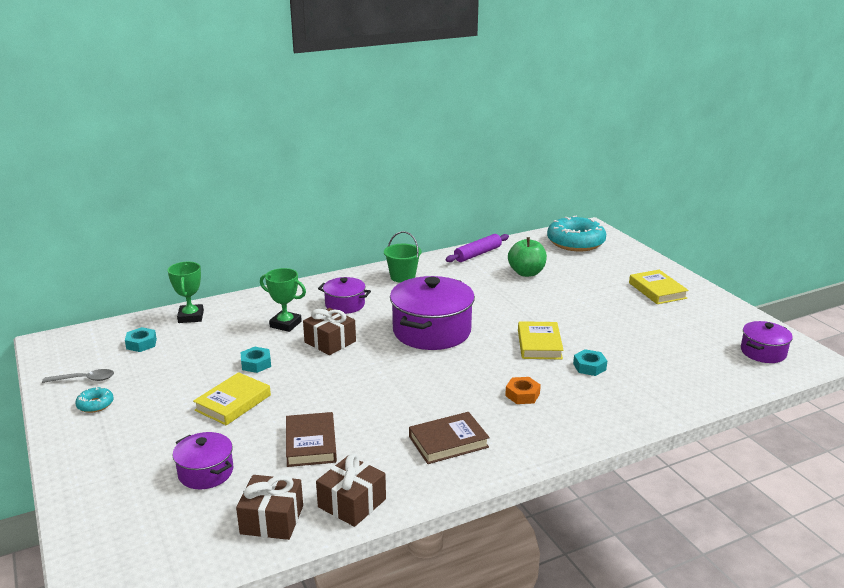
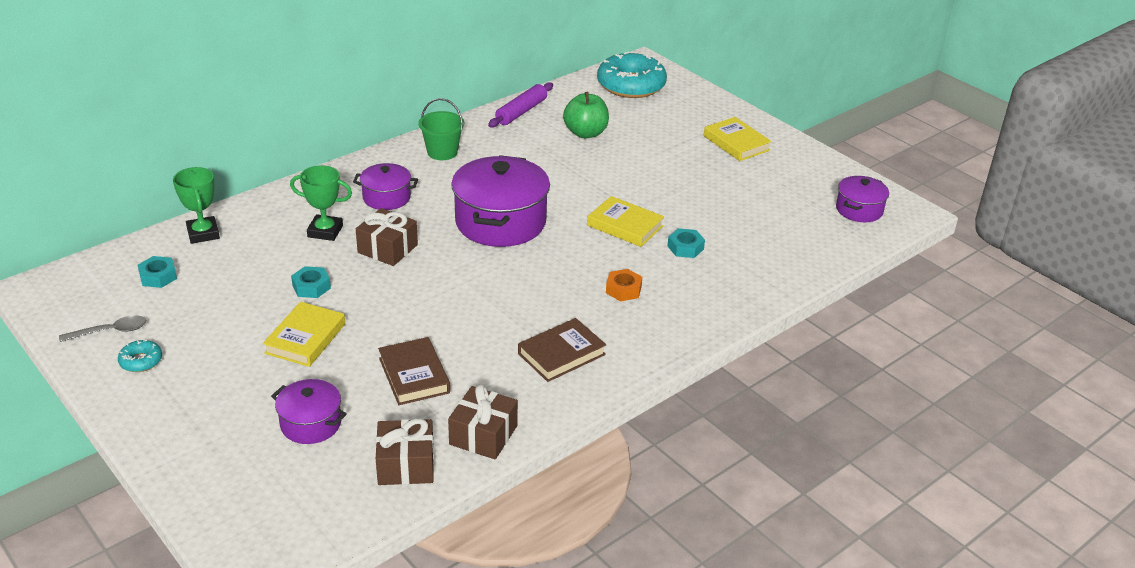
camera: 15 degrees left, 10 degrees up
(539, 344) = (625, 226): yellow book -> yellow book turned 45 degrees counterclockwise

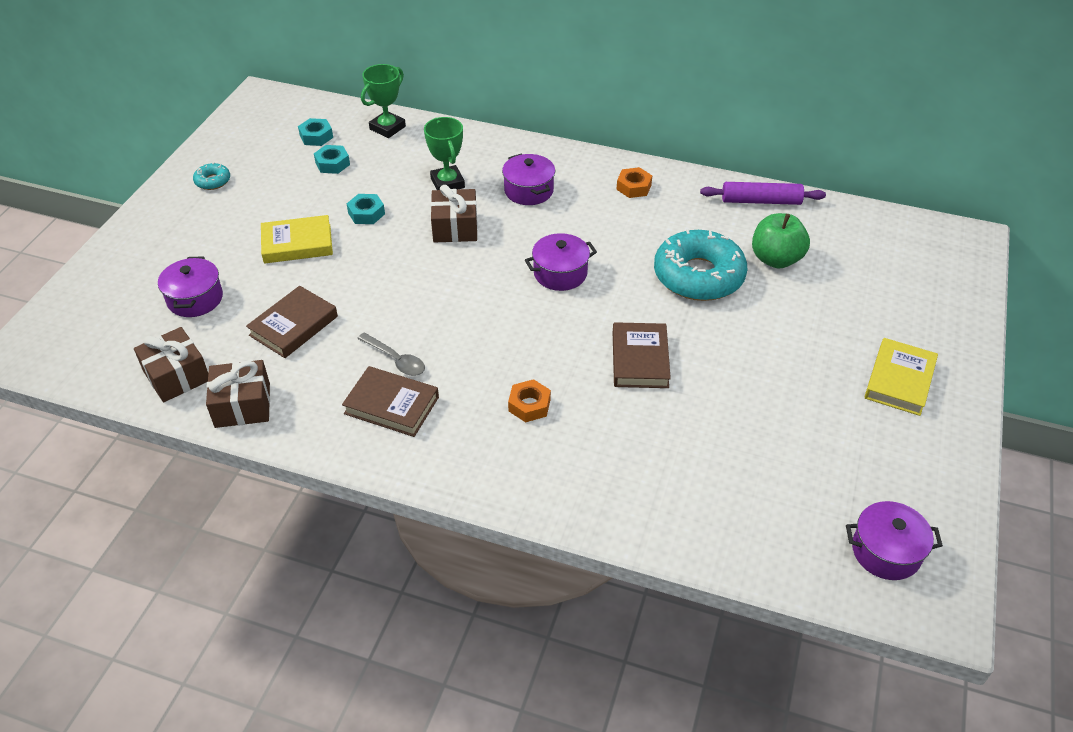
camera: 60 degrees right, 10 degrees up
(110, 331) = (236, 150): grey spoon -> grey spoon (396, 360)
(442, 152) = (633, 187): green bucket -> orange nut
(500, 222) = (560, 273): purple pot -> purple pot, size x0.54
(625, 226) = (640, 359): yellow book -> brown book
(631, 85) = (911, 250): turquoise donut -> turquoise donut (698, 276)
(685, 247) = (647, 422): turquoise nut -> turquoise nut (332, 163)

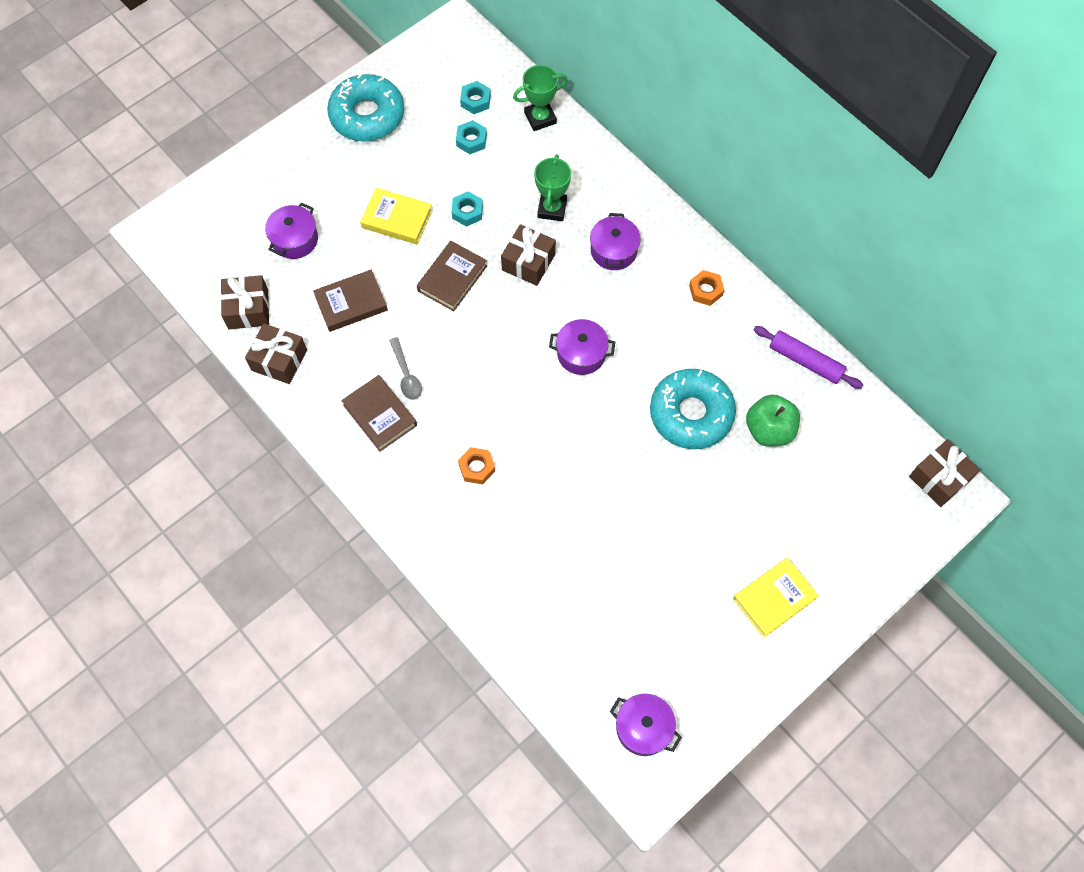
camera: 30 degrees right, 20 degrees up
(213, 181) = (367, 115): turquoise donut -> turquoise donut, size x2.30
(640, 359) = (586, 470): brown book -> brown book (452, 278)
(942, 234) = (939, 478): none -> brown gift

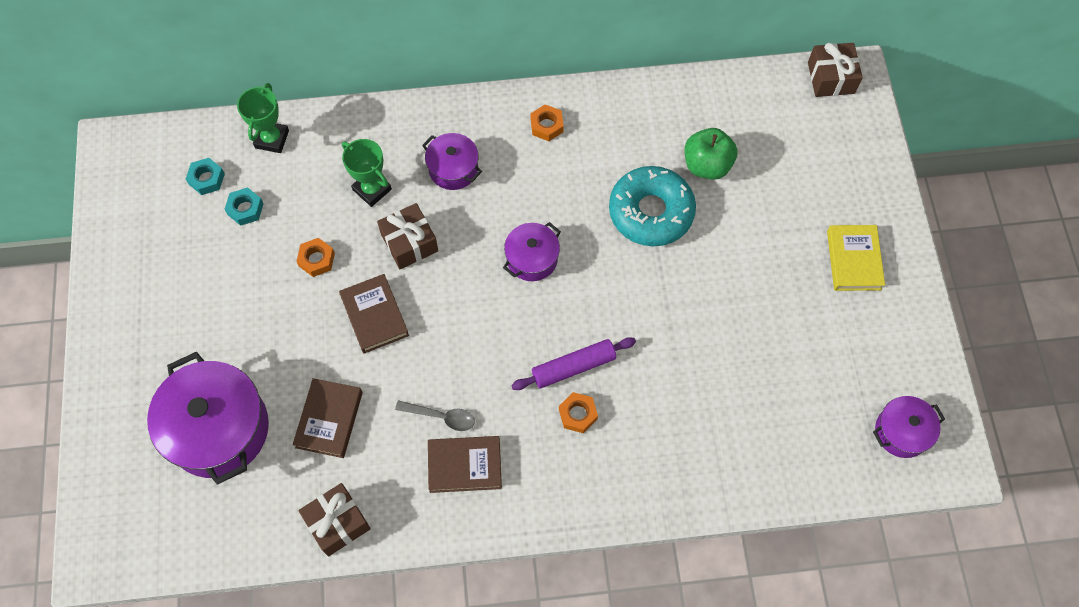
camera: 55 degrees left, 0 degrees up
(248, 309) = (259, 519): brown gift -> none
(295, 239) = (218, 429): purple pot -> purple pot, size x1.87
(367, 115) = (139, 280): turquoise donut -> none
(397, 219) = (273, 324): yellow book -> none
(467, 212) = (316, 260): turquoise nut -> orange nut
(805, 361) = (666, 98): purple rolling pin -> purple rolling pin (573, 367)

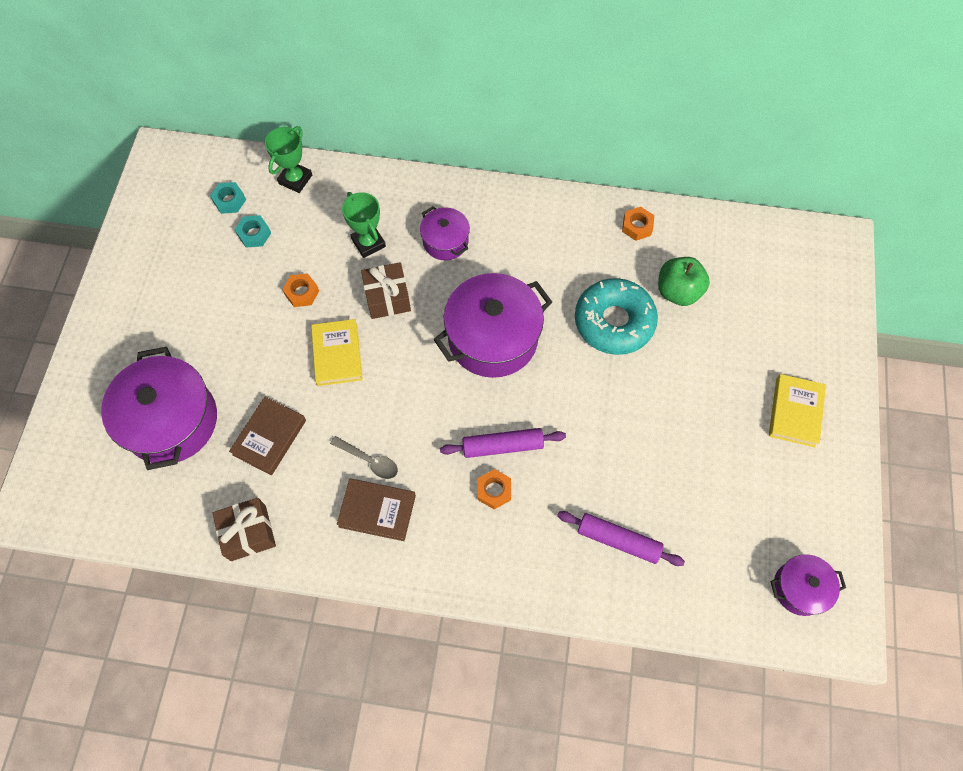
camera: 15 degrees right, 0 degrees up
(374, 315) = (337, 354): brown book -> yellow book
(532, 259) = (493, 338): purple pot -> purple pot, size x1.87
(546, 126) = (540, 222): orange nut -> orange nut (637, 226)
(715, 431) = (618, 540): none -> purple rolling pin
(831, 78) = (817, 238): brown gift -> none

